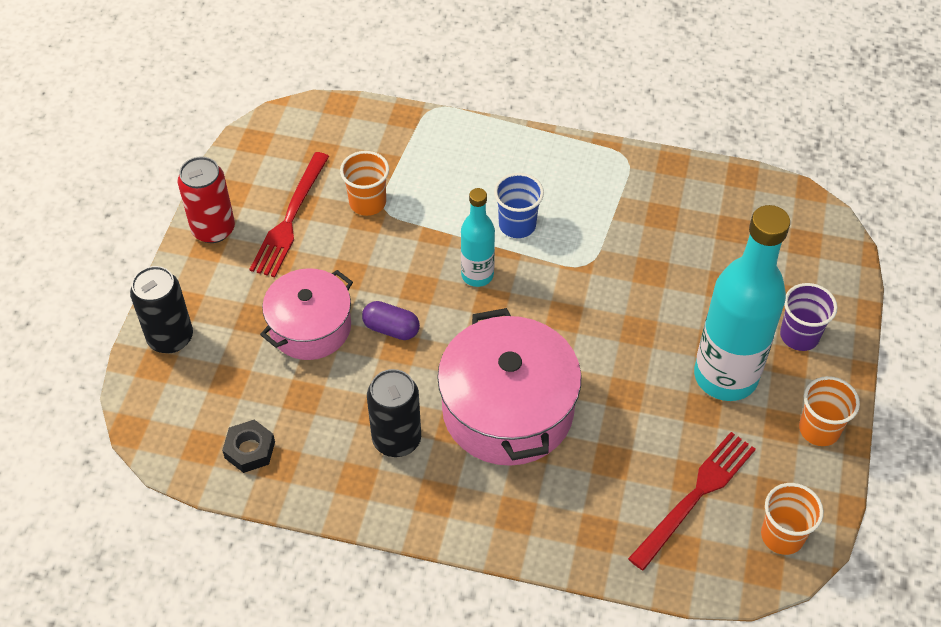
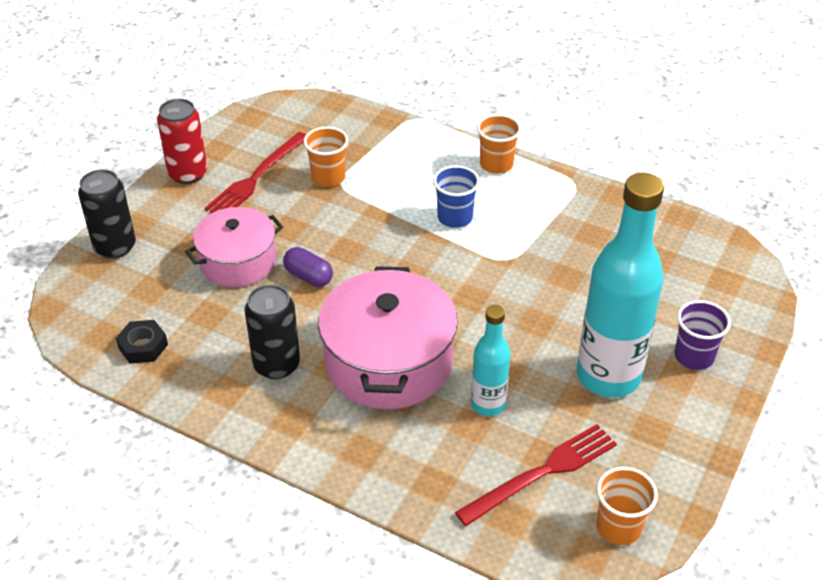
camera: 15 degrees right, 10 degrees down
(477, 275) = (403, 250): turquoise bottle -> turquoise bottle (488, 404)
(819, 429) = (688, 441): orange cup -> orange cup (496, 164)

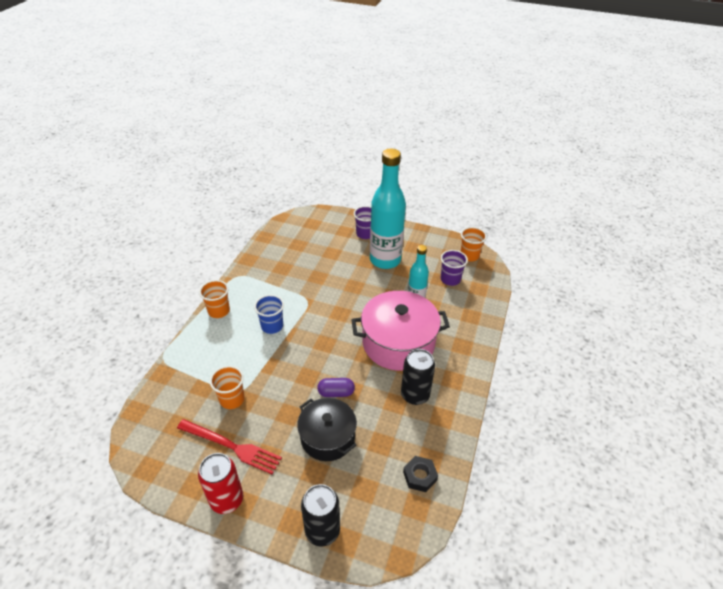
camera: 100 degrees left, 0 degrees up
(238, 262) = (327, 437): pink pot -> black pot
(308, 276) = (336, 392): purple capsule -> purple capsule turned 60 degrees clockwise
(542, 473) = (450, 279): red fork -> purple cup

